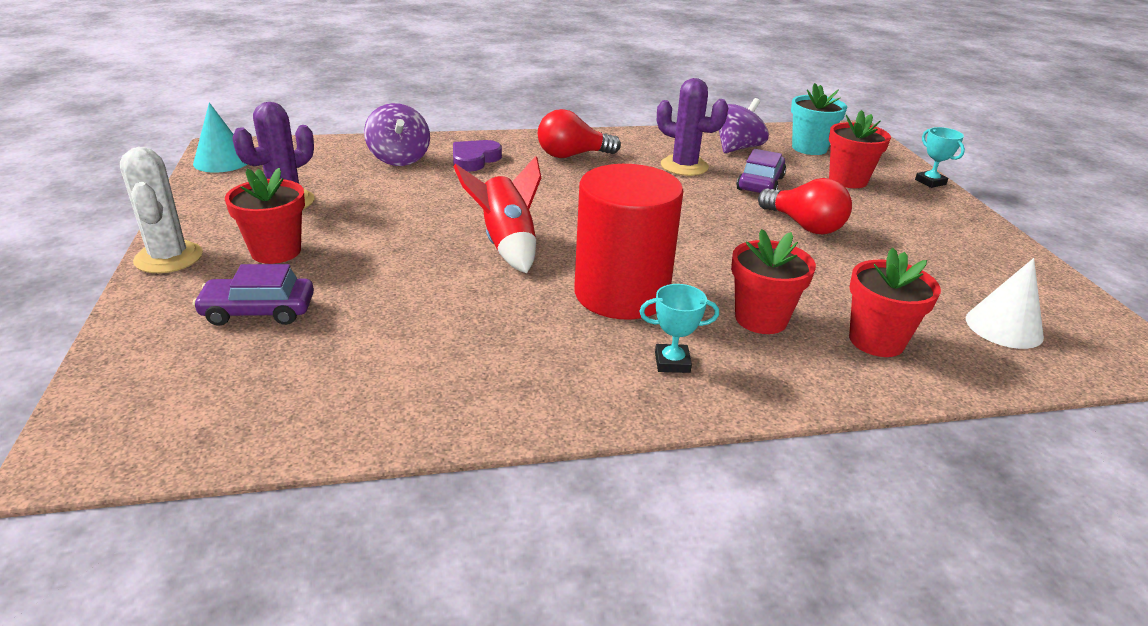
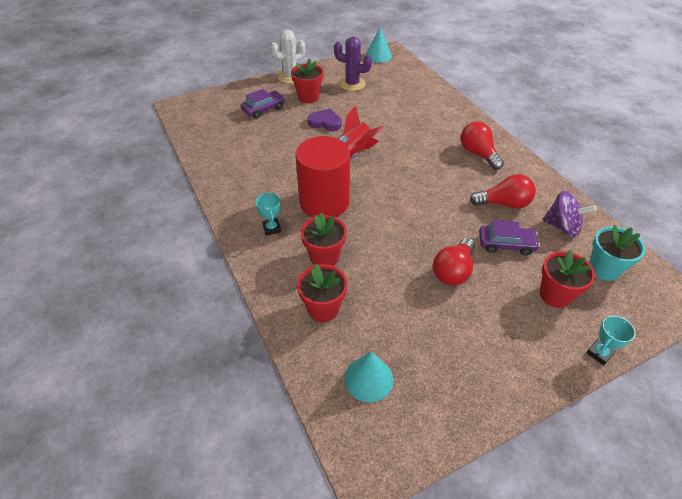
camera: 75 degrees right, 15 degrees up
(258, 311) = (263, 109): purple car -> purple car turned 75 degrees clockwise
(399, 158) = (421, 98): purple spinning top -> none
(474, 159) = (441, 121): purple heart -> purple heart (325, 122)
(684, 166) = (504, 204): purple cactus -> red light bulb
(1004, 327) = (368, 379): white cone -> turquoise cone

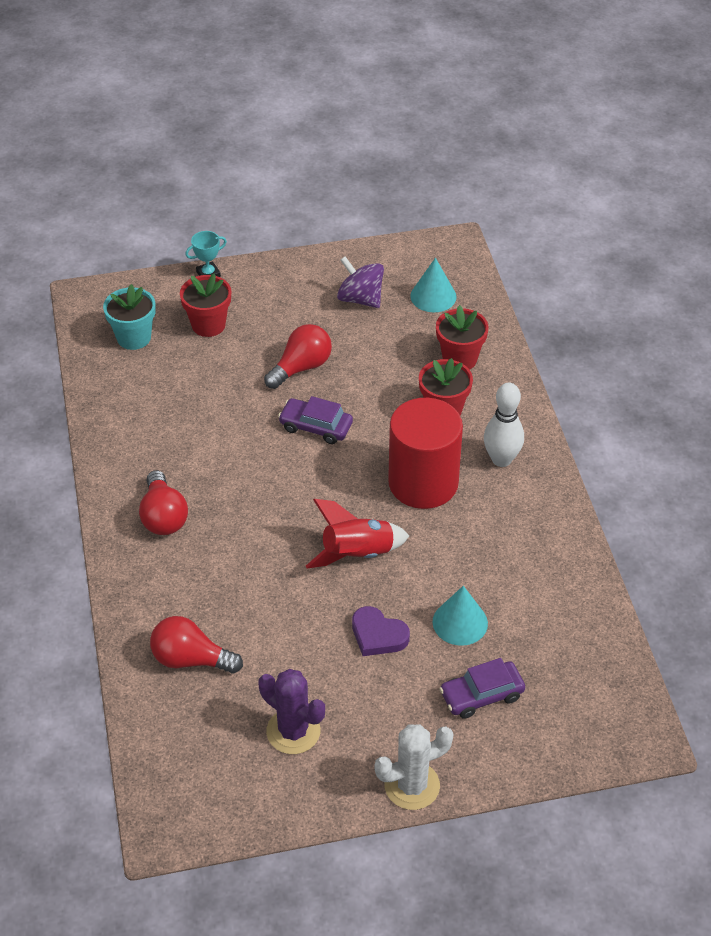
camera: 165 degrees left, 0 degrees up
(271, 228) = (501, 459): turquoise trophy -> white bowling pin
(308, 97) = (390, 711): red flower pot -> none
(378, 56) = (198, 819): turquoise cone -> turquoise cone (460, 622)
(504, 204) = (185, 432): red light bulb -> red light bulb (191, 659)
(506, 244) = (221, 383): purple car -> purple car (316, 427)
(562, 226) = (137, 390): purple spinning top -> purple spinning top (360, 299)

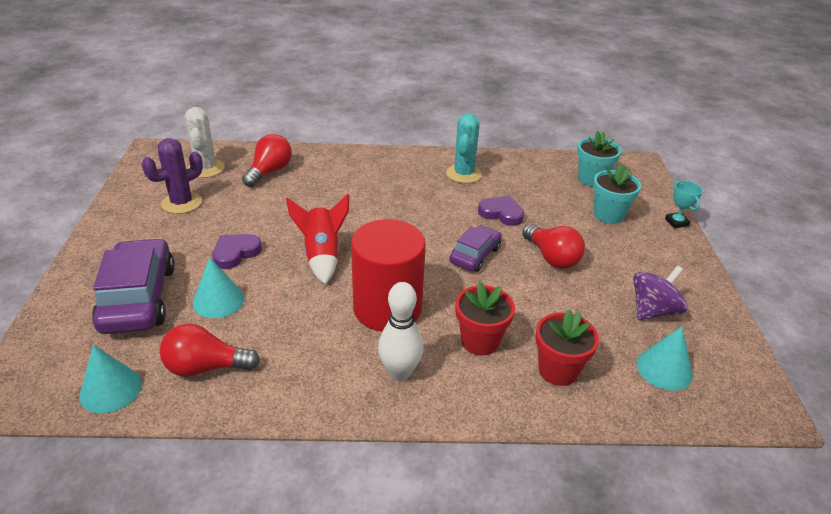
camera: 100 degrees right, 10 degrees down
(148, 454) = (463, 174): none -> turquoise cactus
(163, 516) = (400, 174): red light bulb -> red light bulb (206, 367)
(208, 325) = (608, 215): red flower pot -> turquoise flower pot
(229, 412) = (501, 213): none -> purple heart
(412, 785) = (93, 247): white cactus -> white cactus (206, 168)
(481, 695) = (138, 298): purple car -> purple car, size x1.73
(603, 660) = (111, 389): none -> turquoise cone

